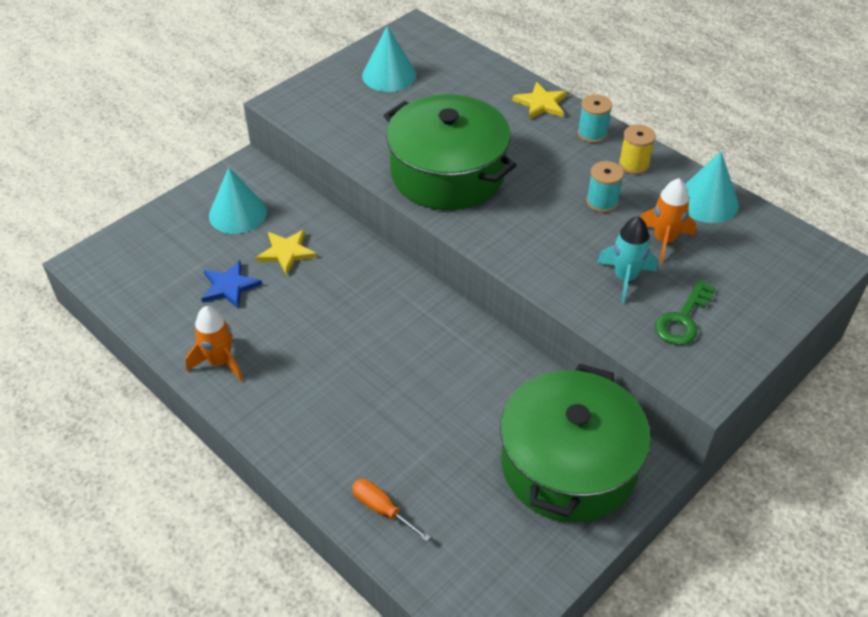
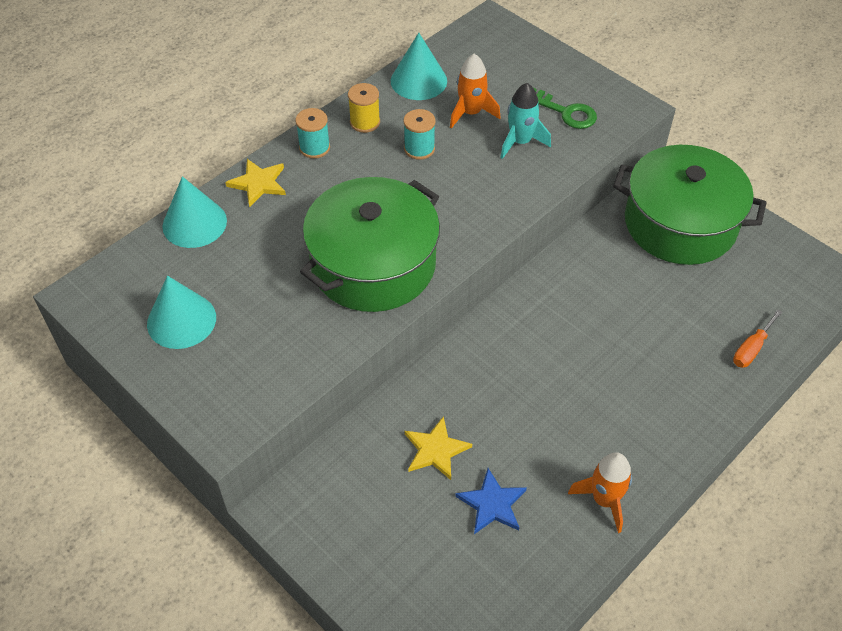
camera: 90 degrees left, 5 degrees up
(237, 213) = (367, 510): turquoise cone -> turquoise cone (194, 223)

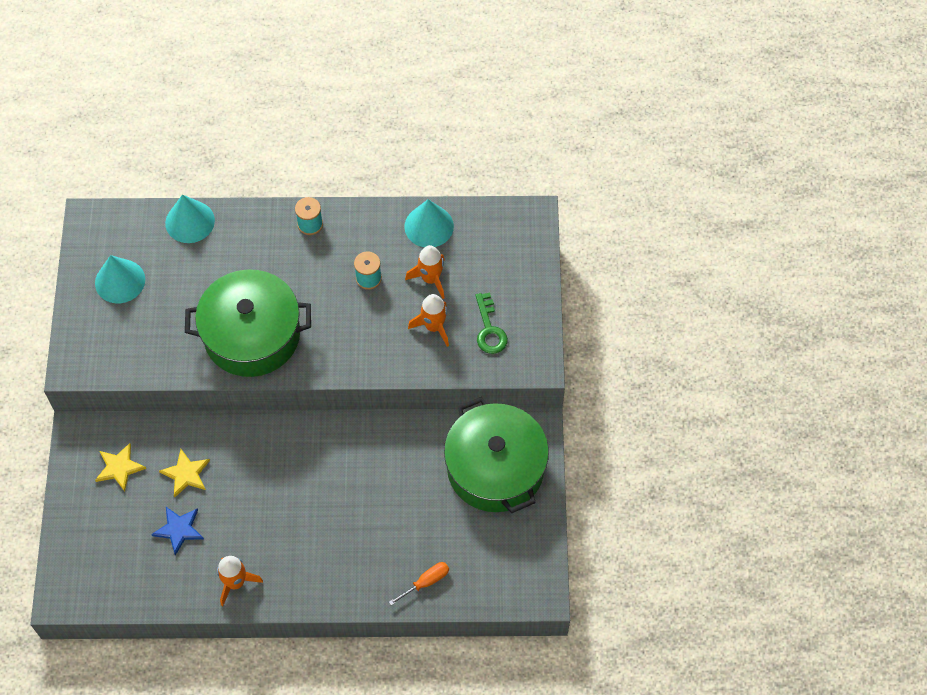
camera: 45 degrees right, 10 degrees up
(258, 183) = (251, 223): yellow star -> yellow star (119, 468)
(365, 122) = (360, 230): yellow spool -> none
(520, 142) = (433, 326): turquoise rocket -> orange rocket
(751, 349) = (426, 582): orange screwdriver -> orange screwdriver turned 150 degrees clockwise

